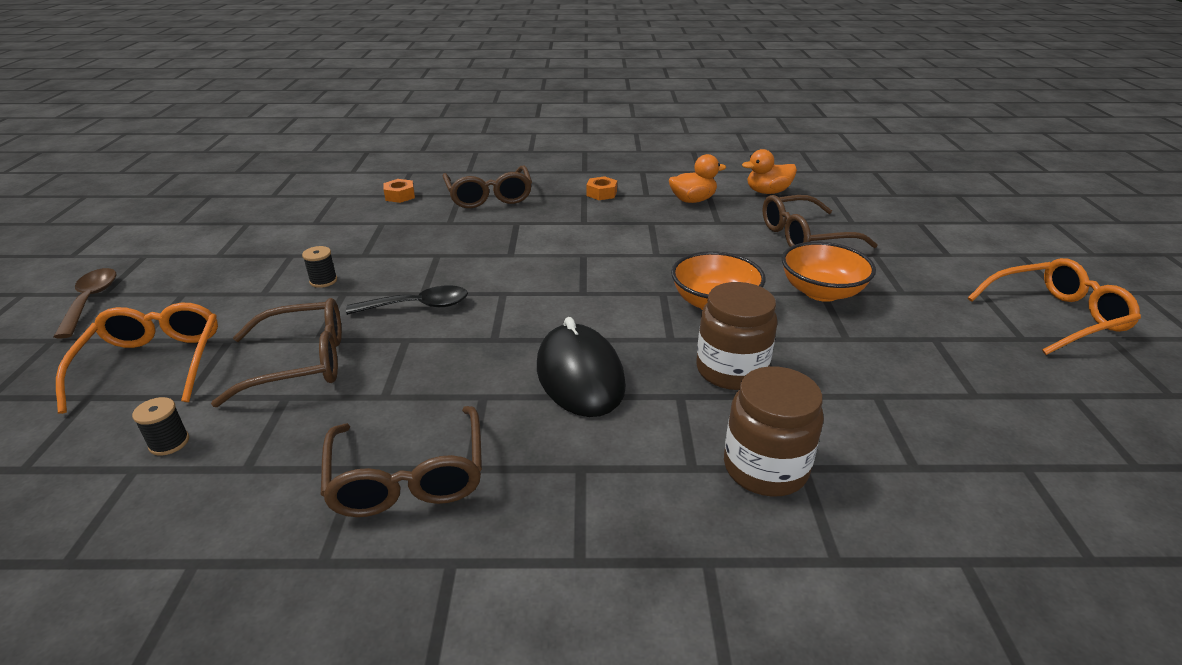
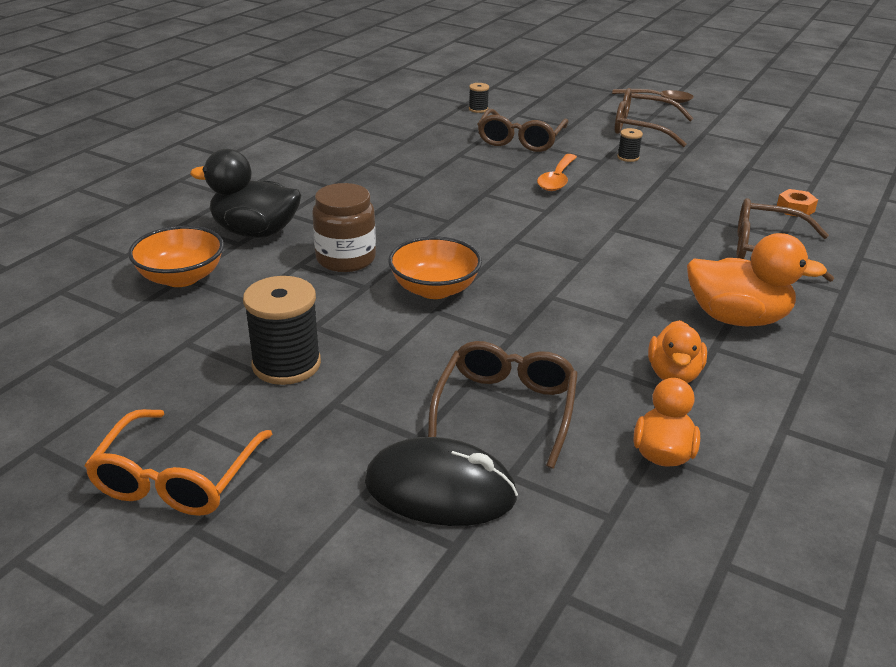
camera: 120 degrees right, 0 degrees up
(153, 363) = (561, 109): orange glasses -> none
(408, 477) = (382, 149): brown glasses -> brown glasses (642, 128)
(418, 306) = (557, 179): black spoon -> orange spoon
(580, 376) = (408, 208): black mouse -> black mouse (440, 490)
(601, 193) = (737, 318): orange nut -> orange duck
(765, 468) = (255, 232): brown jar -> black duck
(821, 292) = (389, 353): orange bowl -> orange bowl (181, 277)
(905, 328) = (286, 364): none -> black spool

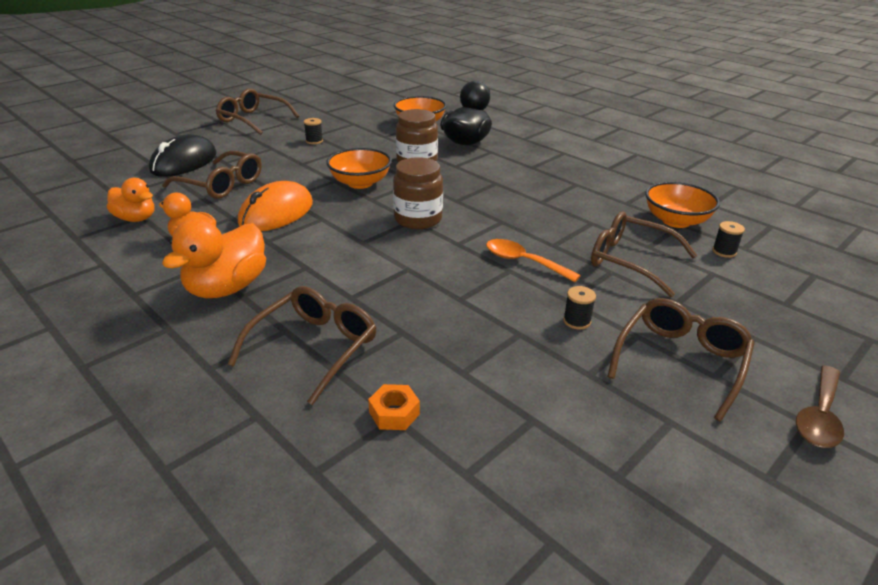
camera: 105 degrees right, 0 degrees up
(177, 478) = (252, 120): orange glasses -> brown glasses
(286, 364) = (314, 141): black spool -> black spool, size x0.47
(432, 122) = (676, 221): none -> orange bowl
(510, 237) = (418, 219): none -> brown jar
(560, 332) = (276, 213): none -> orange mouse

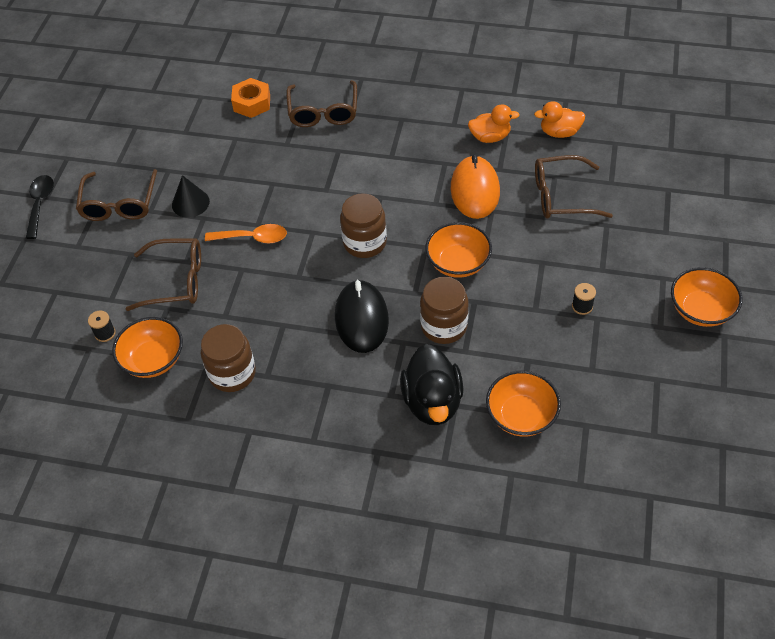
camera: 150 degrees right, 20 degrees up
(184, 162) = (638, 204): black mouse -> black mouse (361, 318)
(227, 288) = (417, 118): orange duck -> none
(252, 120) = (701, 310): brown glasses -> orange bowl
(394, 413) = (252, 103): orange nut -> orange nut, size x1.53
(577, 321) = (190, 203): black spool -> black cone
(605, 193) = (232, 373): none -> brown jar
(819, 416) = (40, 204): brown spoon -> black spoon

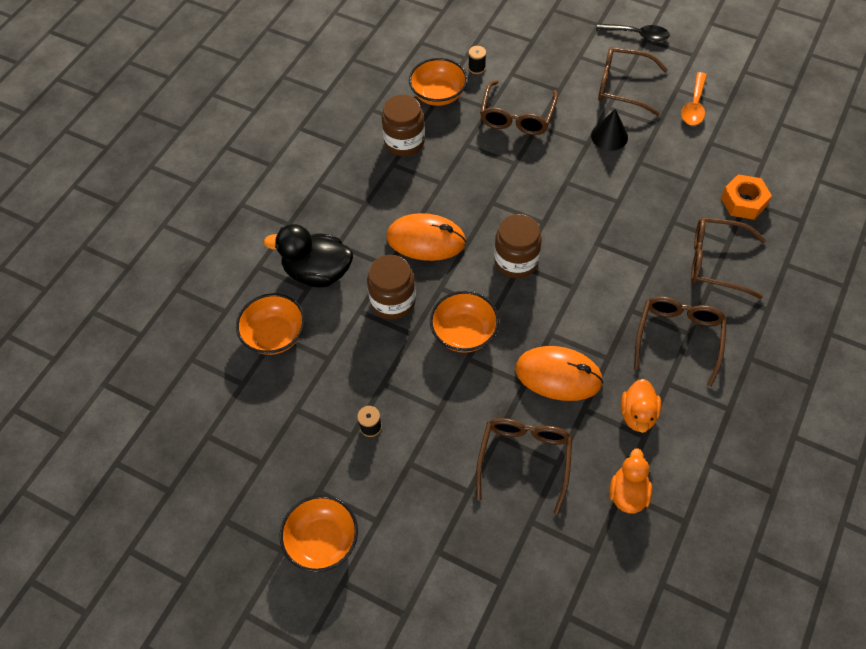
camera: 105 degrees right, 5 degrees up
(253, 238) = (550, 176): orange spoon -> orange spoon (694, 106)
(361, 318) = (426, 240): black mouse -> orange mouse
(408, 124) = (678, 337): none -> brown glasses

